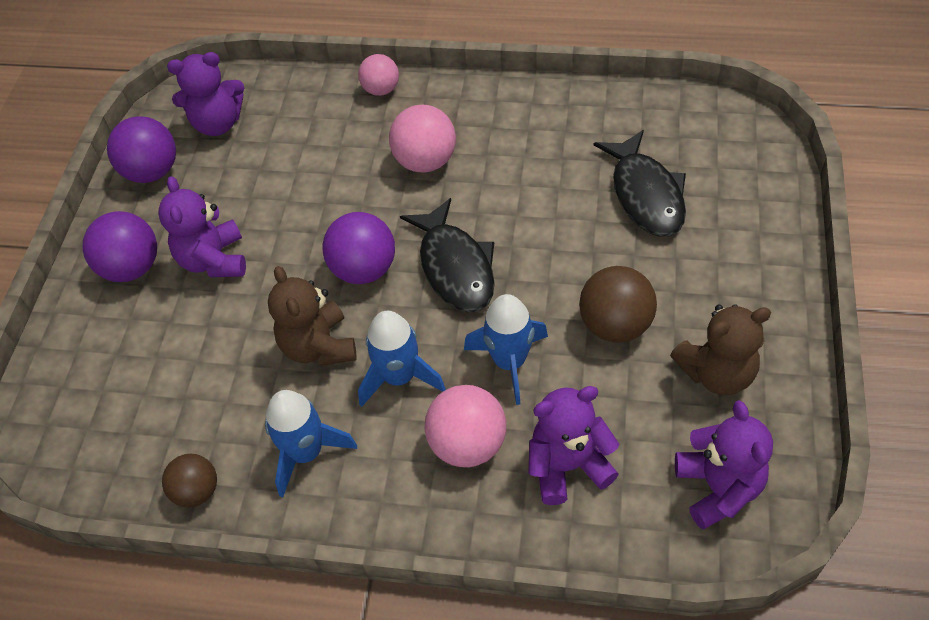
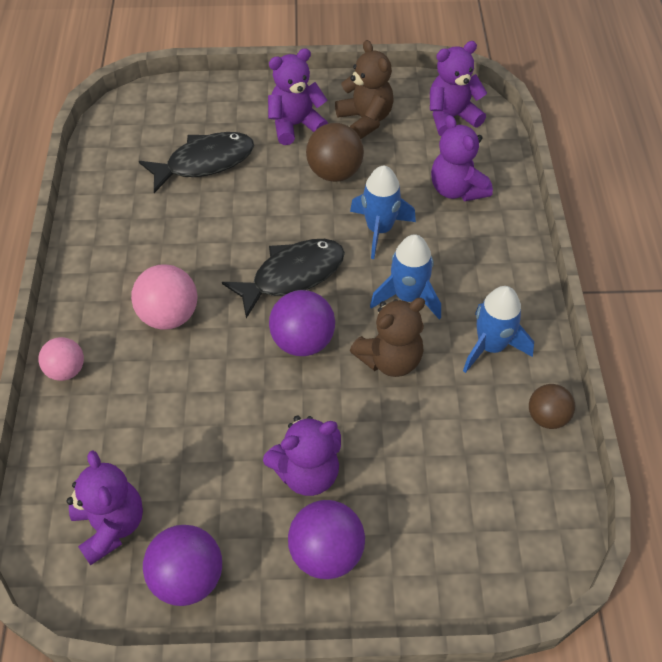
camera: 105 degrees left, 0 degrees up
(468, 444) = (455, 246): pink ball -> none
(708, 290) = (295, 125): none -> purple teddy bear

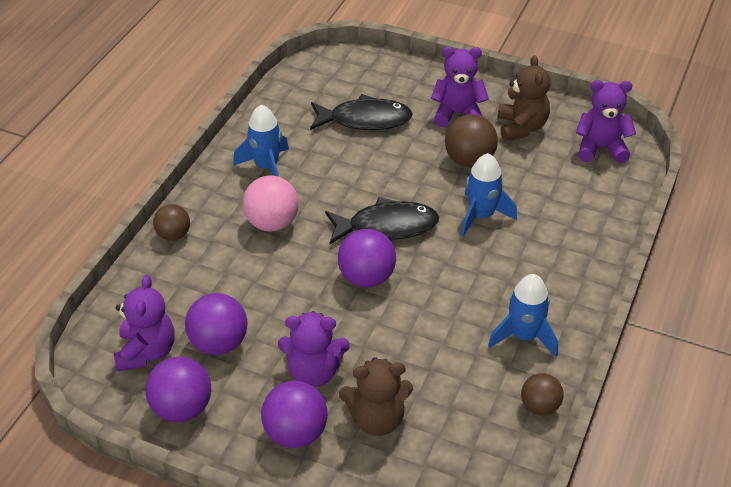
camera: 25 degrees right, 10 degrees down
(66, 370) = (173, 235): pink ball -> brown ball
(187, 481) = (219, 343): none -> purple ball
(390, 359) = (431, 316): brown teddy bear -> brown teddy bear (377, 419)
(408, 296) = (474, 274): blue rocket -> blue rocket (266, 167)
(457, 189) = (570, 206): purple teddy bear -> none

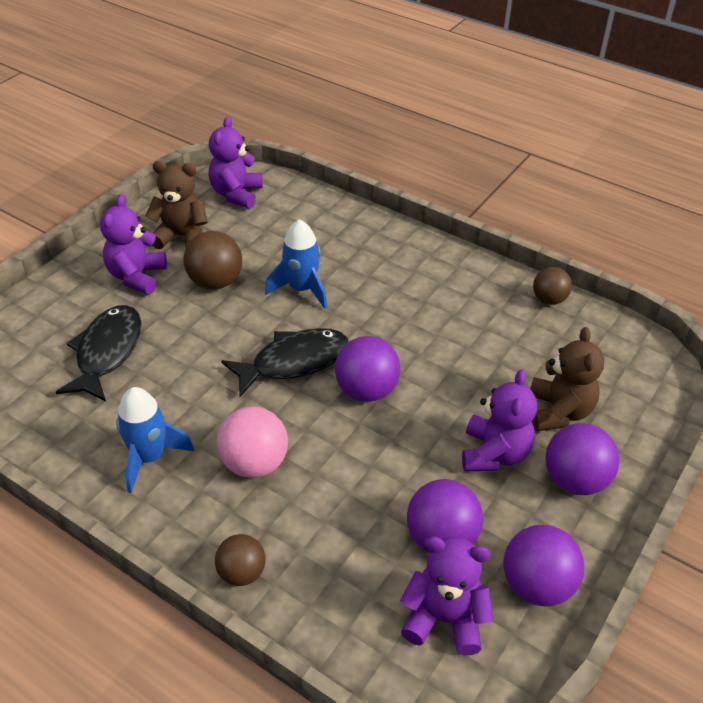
camera: 80 degrees left, 0 degrees up
(387, 226) = (294, 362): black fish -> black fish turned 60 degrees clockwise
(524, 336) = (467, 292): blue rocket -> none

